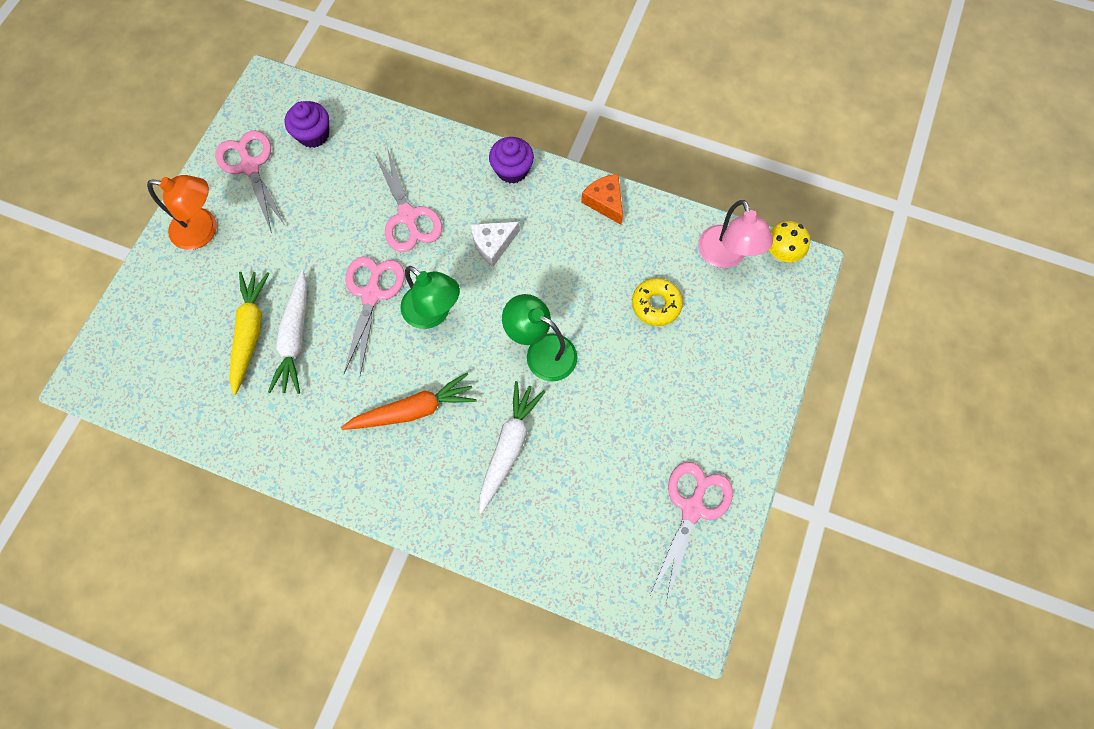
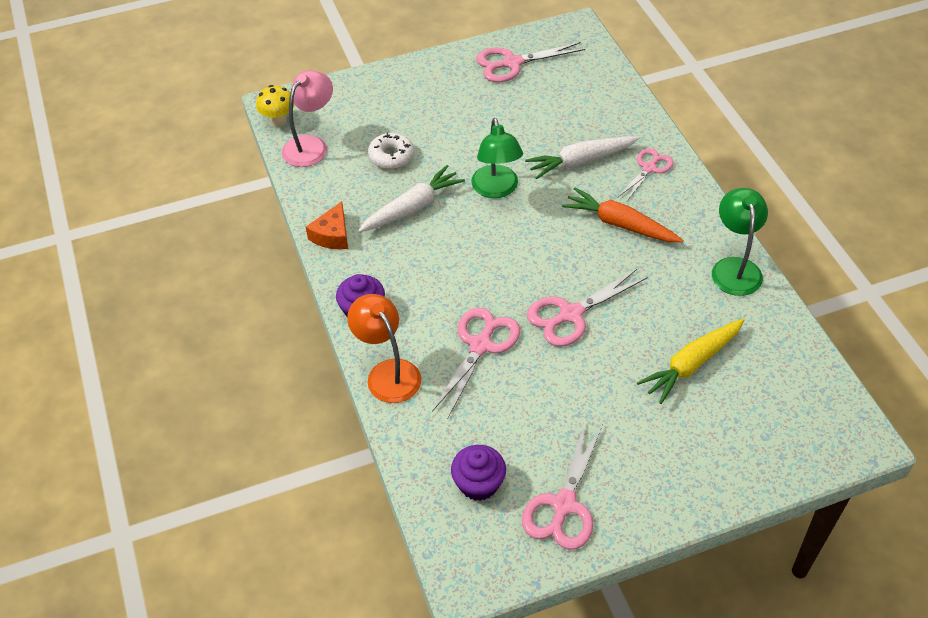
camera: 130 degrees left, 20 degrees down
(203, 230) = (659, 481): orange lamp -> orange lamp (388, 372)
(295, 338) = (659, 332): white carrot -> white carrot (412, 208)
(433, 313) = (540, 266): green lamp -> green lamp (734, 268)
(446, 496) = (649, 168): none -> pink scissors
(493, 244) = (444, 274): white cheese -> none
(656, 305) = (391, 156): yellow donut -> white donut

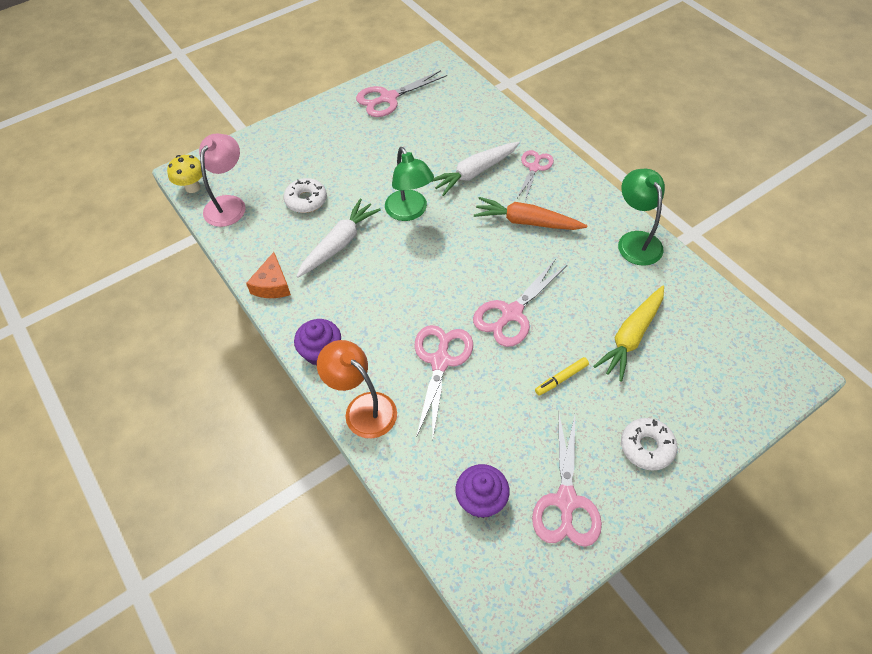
camera: 15 degrees left, 5 degrees up
(601, 389) = (561, 378): none -> yellow marker
(667, 474) = (647, 447): none -> white donut

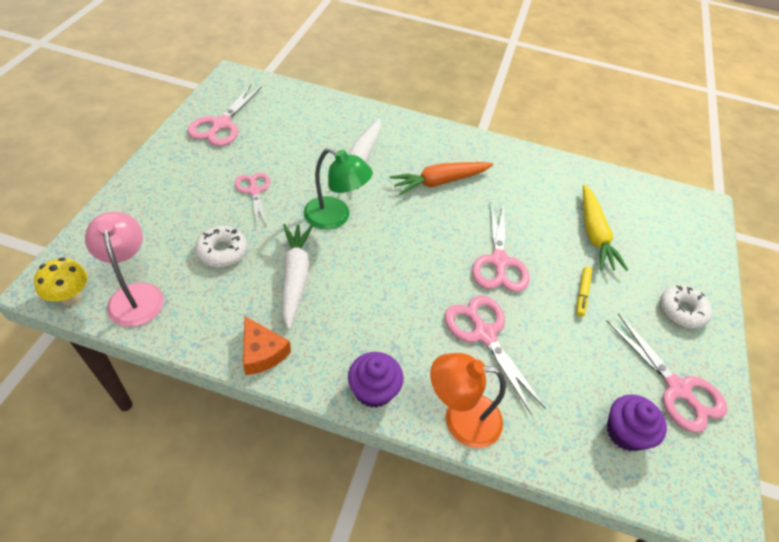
camera: 45 degrees left, 5 degrees down
(534, 167) = (405, 136): pink scissors -> pink scissors (254, 191)
(635, 241) = (529, 161): green lamp -> none

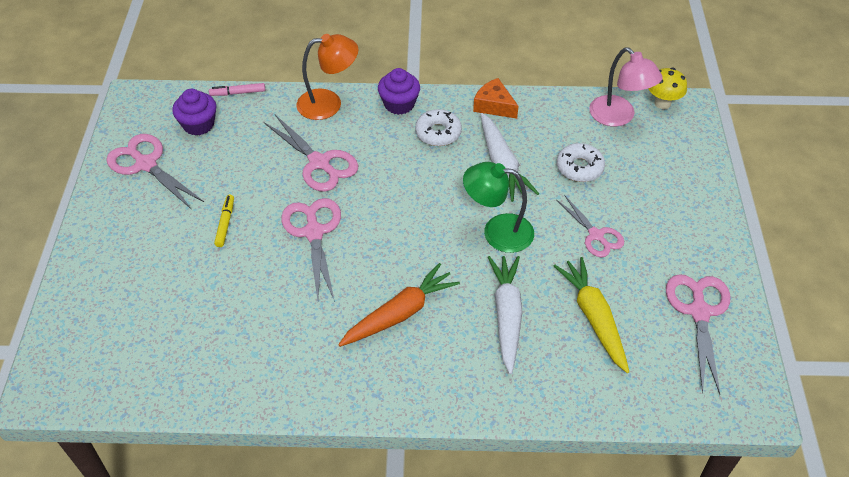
camera: 170 degrees right, 0 degrees up
(579, 475) = (238, 93): none -> pink marker
(594, 234) = (205, 297): yellow carrot -> yellow carrot (593, 318)
(682, 311) = (121, 234): white donut -> white donut (438, 133)

